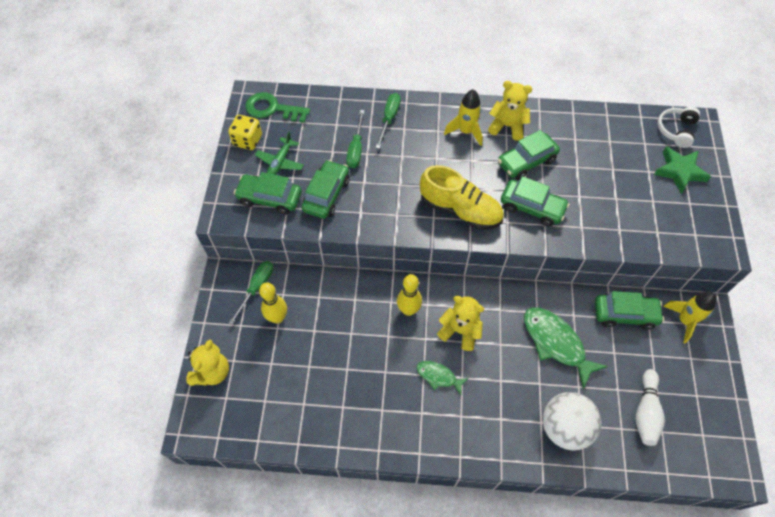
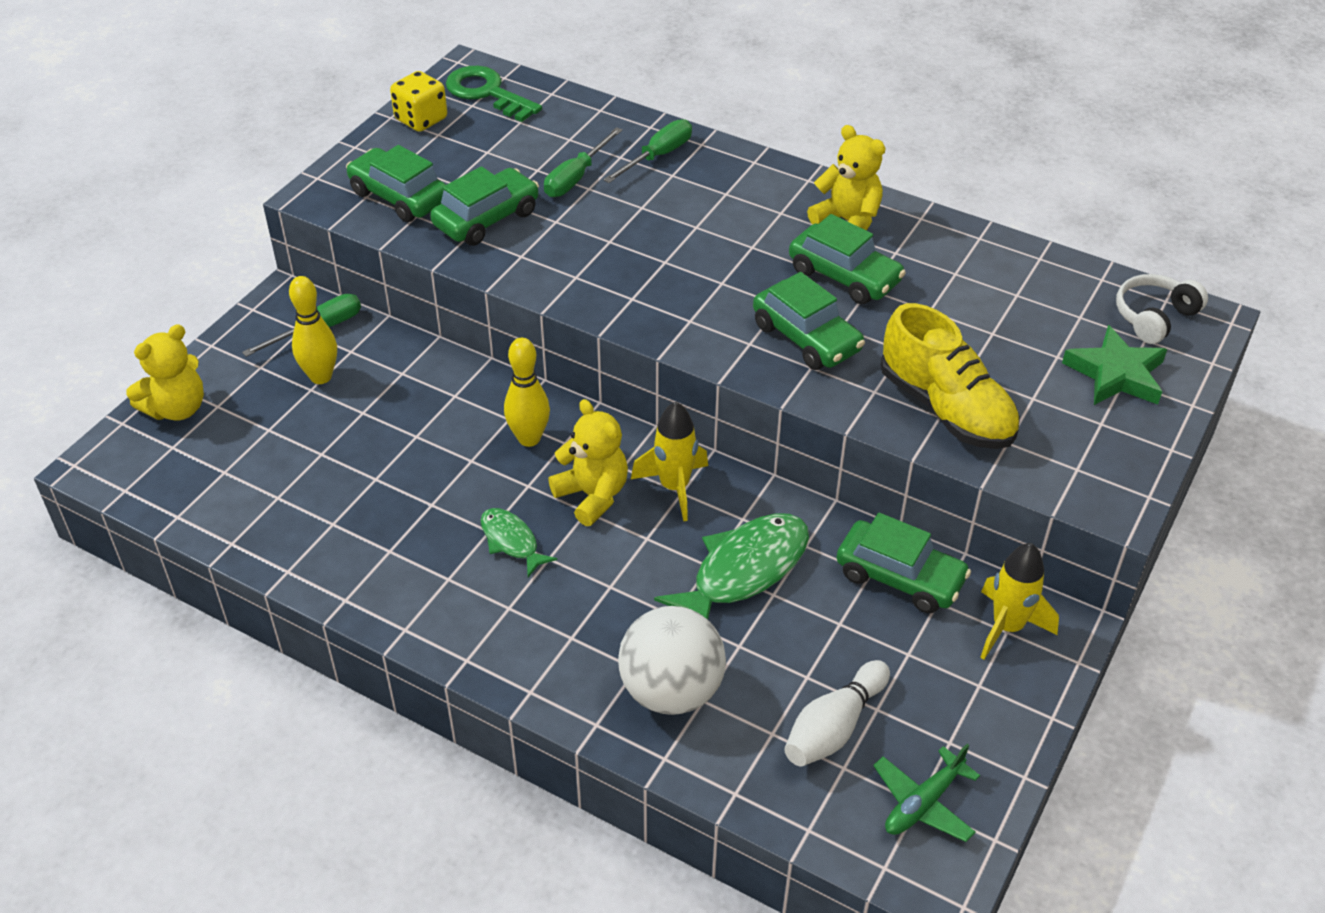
camera: 25 degrees right, 15 degrees down
(280, 162) = (448, 159): green plane -> green plane (923, 803)
(460, 210) = (682, 303): yellow shoe -> yellow shoe (946, 408)
(466, 131) = (771, 208): yellow rocket -> yellow rocket (674, 487)
(526, 161) = (844, 276): green car -> green car turned 135 degrees counterclockwise
(556, 343) = (744, 571): green fish -> green fish turned 60 degrees clockwise

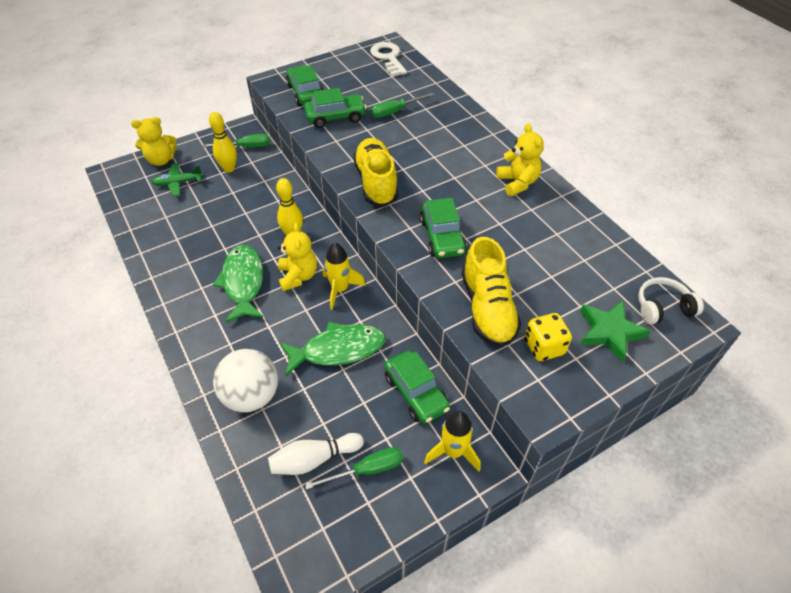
camera: 30 degrees right, 5 degrees up
(421, 119) = (347, 61): yellow dice -> yellow dice (544, 347)
(487, 93) = (388, 58): green key -> white key
(511, 541) = (243, 282): green fish -> green fish, size x1.83
(642, 297) = (376, 182): none -> yellow shoe
(658, 156) = (445, 114): green screwdriver -> green screwdriver (367, 470)
(844, 276) = (491, 211): green car -> none
(923, 803) = (325, 530): green plane -> green plane (178, 183)

